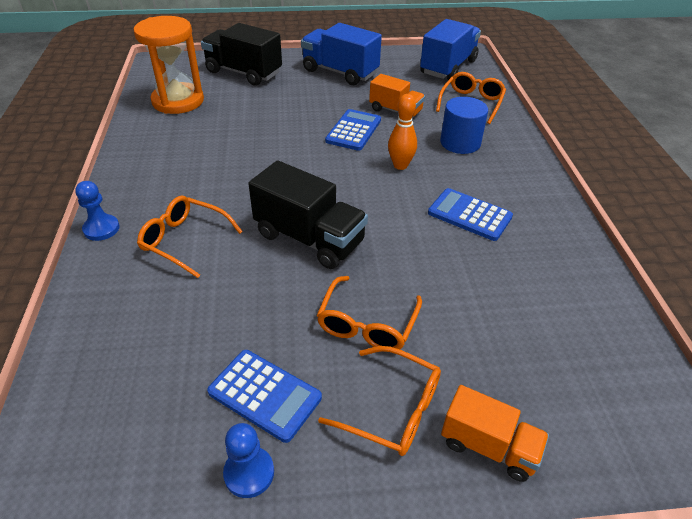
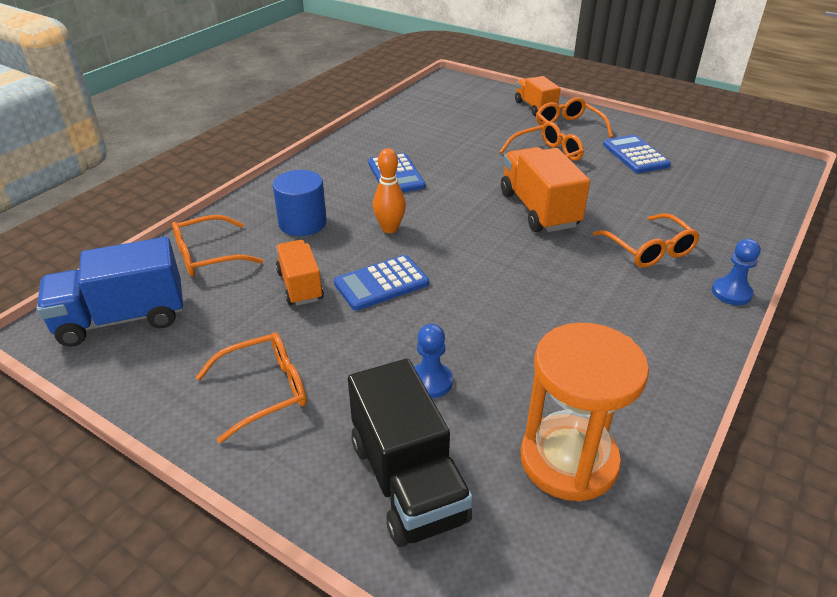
camera: 140 degrees left, 5 degrees down
(249, 473) = (660, 138): blue pawn -> blue pawn (430, 381)
(309, 238) = (538, 209): black truck -> orange truck
(340, 72) = (264, 391): blue truck -> orange glasses

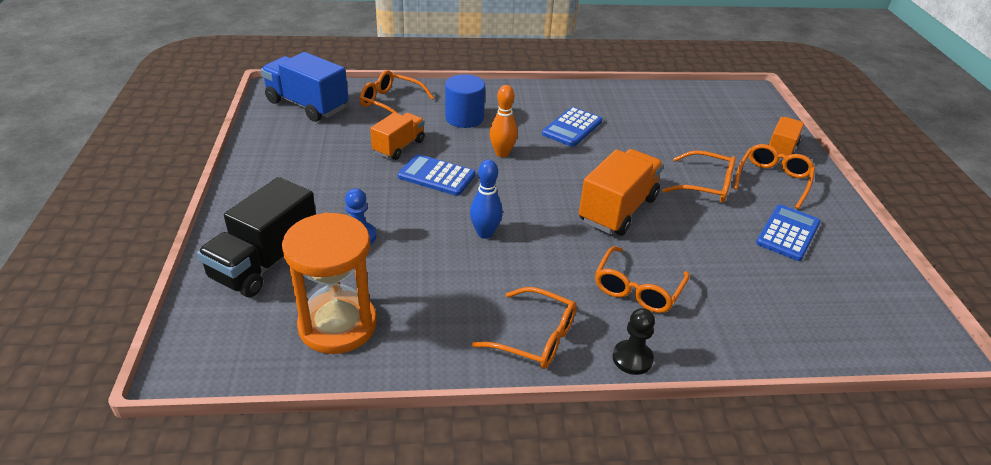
camera: 50 degrees right, 0 degrees up
(264, 391) = (294, 178): orange glasses -> orange glasses (535, 337)
(505, 295) = (485, 233): none -> blue bowling pin
(731, 293) = (632, 358): blue pawn -> black pawn

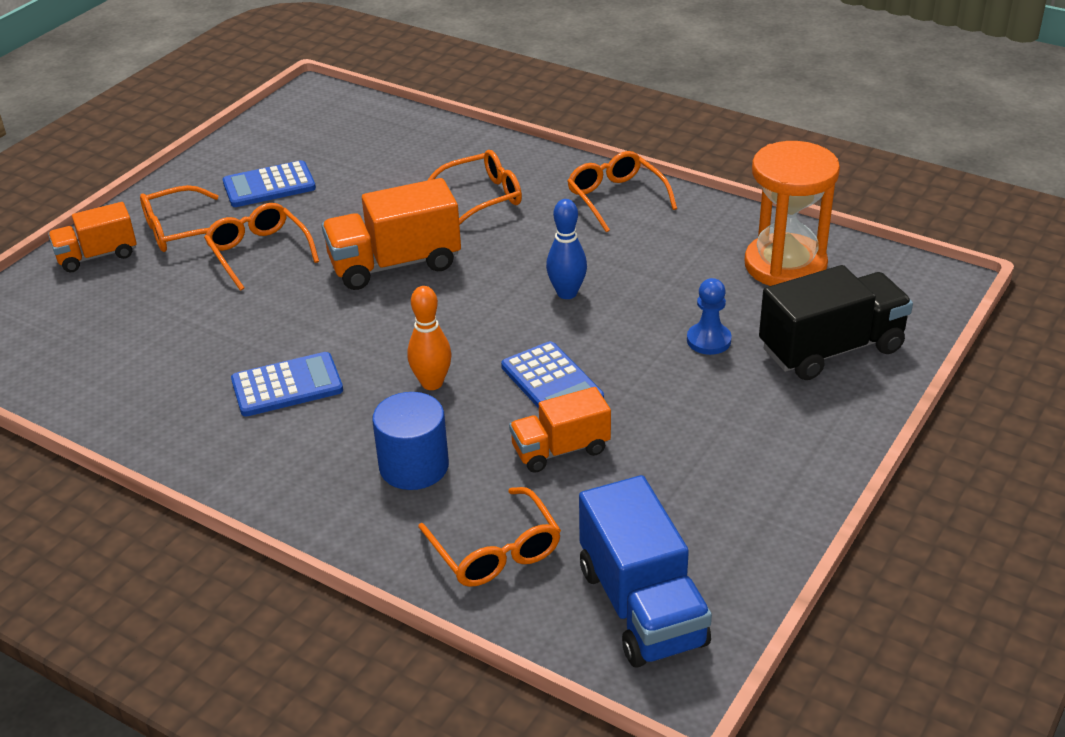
camera: 140 degrees left, 0 degrees up
(632, 358) = (554, 161): black pawn -> none

